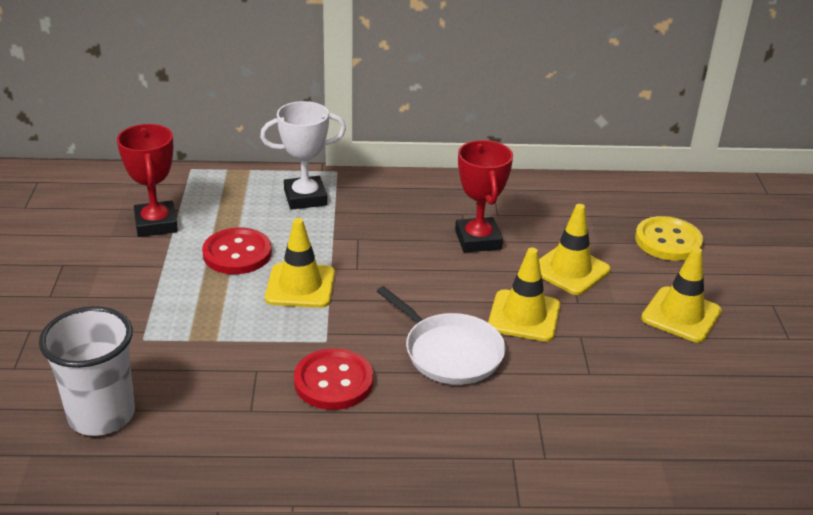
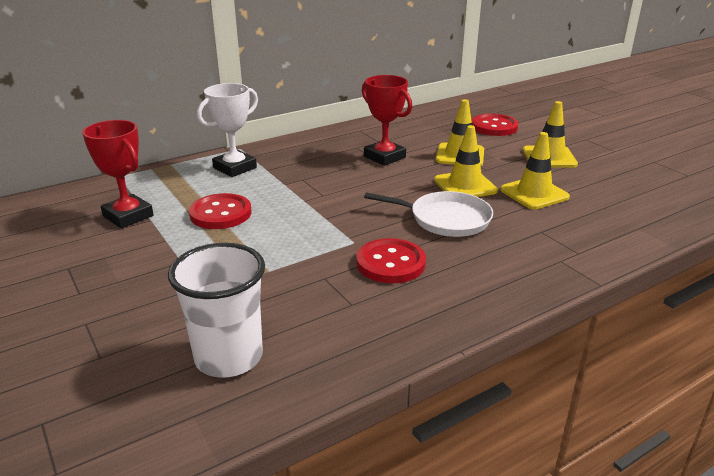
camera: 30 degrees left, 5 degrees down
(300, 286) = (294, 217): yellow traffic cone -> yellow traffic cone (534, 193)
(668, 241) = (494, 127): yellow button -> red button

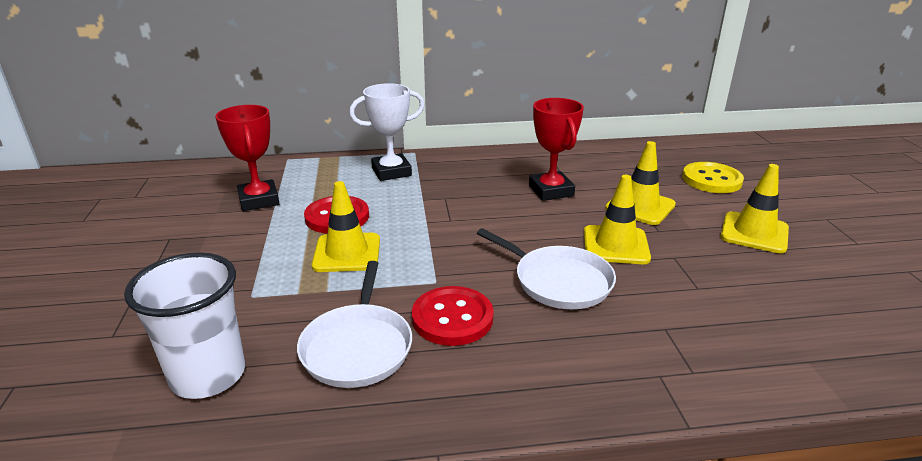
camera: 25 degrees right, 0 degrees up
(336, 302) = (358, 347): none -> white pan
(494, 127) = (711, 180): red button -> yellow button
(534, 193) = (695, 276): yellow traffic cone -> yellow traffic cone (347, 253)

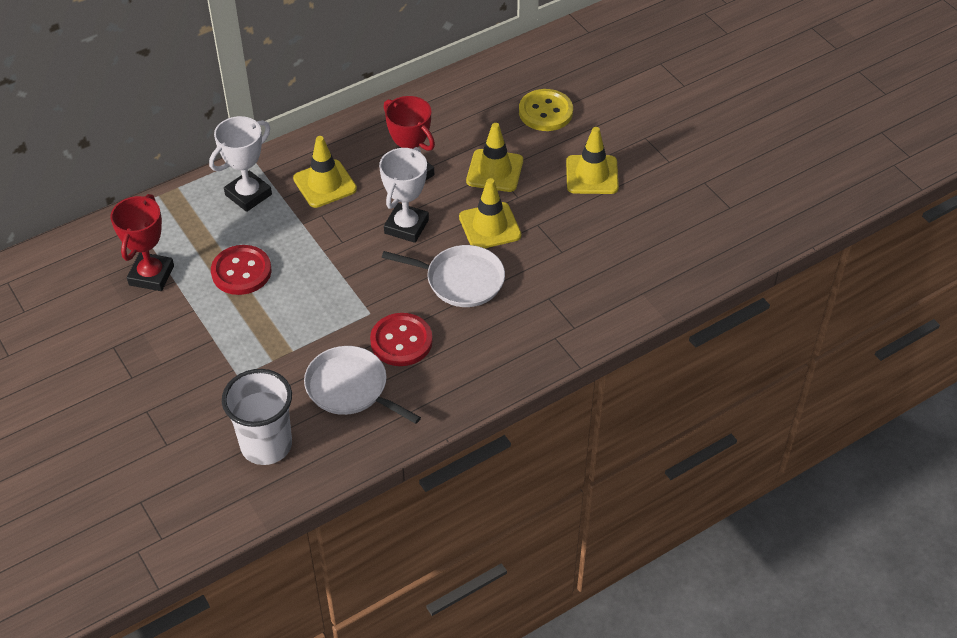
camera: 25 degrees left, 20 degrees up
(259, 200) = (151, 275): red trophy -> red trophy turned 60 degrees clockwise
(347, 253) = (280, 309): yellow traffic cone -> yellow traffic cone (325, 184)
(358, 347) = (350, 388): white pan -> white pan turned 150 degrees clockwise
(523, 224) = (406, 226): none -> white trophy

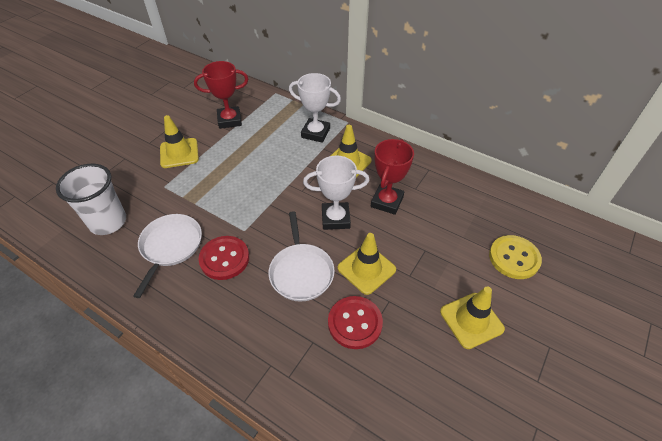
camera: 65 degrees right, 0 degrees up
(241, 272) = (250, 154): red button -> red button (355, 323)
(494, 171) = (425, 249): yellow traffic cone -> yellow traffic cone (179, 153)

